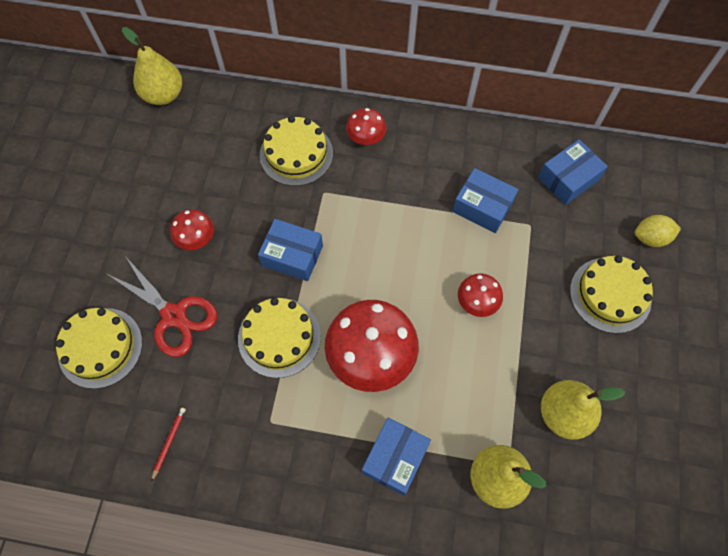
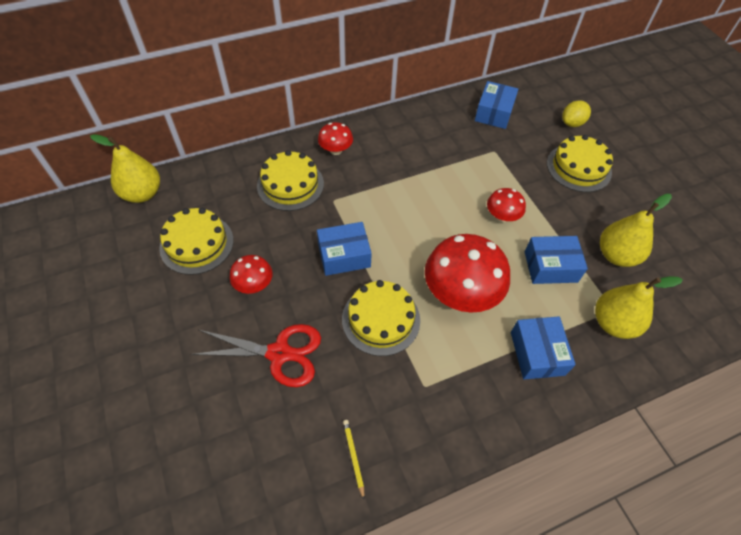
camera: 35 degrees left, 10 degrees down
(100, 347) = (230, 418): yellow cake -> yellow cake (197, 244)
(169, 442) = (353, 457): red pencil -> yellow pencil
(482, 207) = (454, 155): blue box -> blue box (550, 266)

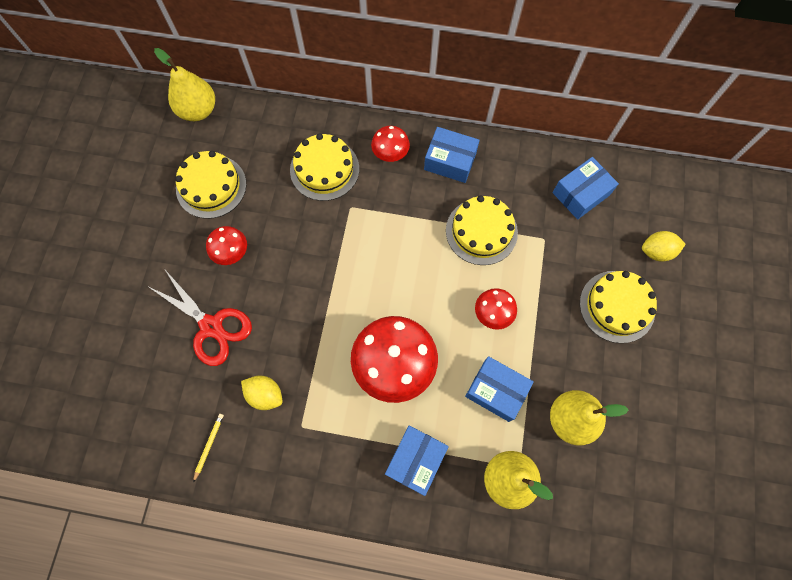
camera: 35 degrees right, 15 degrees up
(344, 255) = (321, 269): blue box -> blue box (450, 161)
(372, 380) = (265, 394): none -> yellow lemon
(381, 319) = (309, 347): yellow cake -> yellow cake (481, 231)

